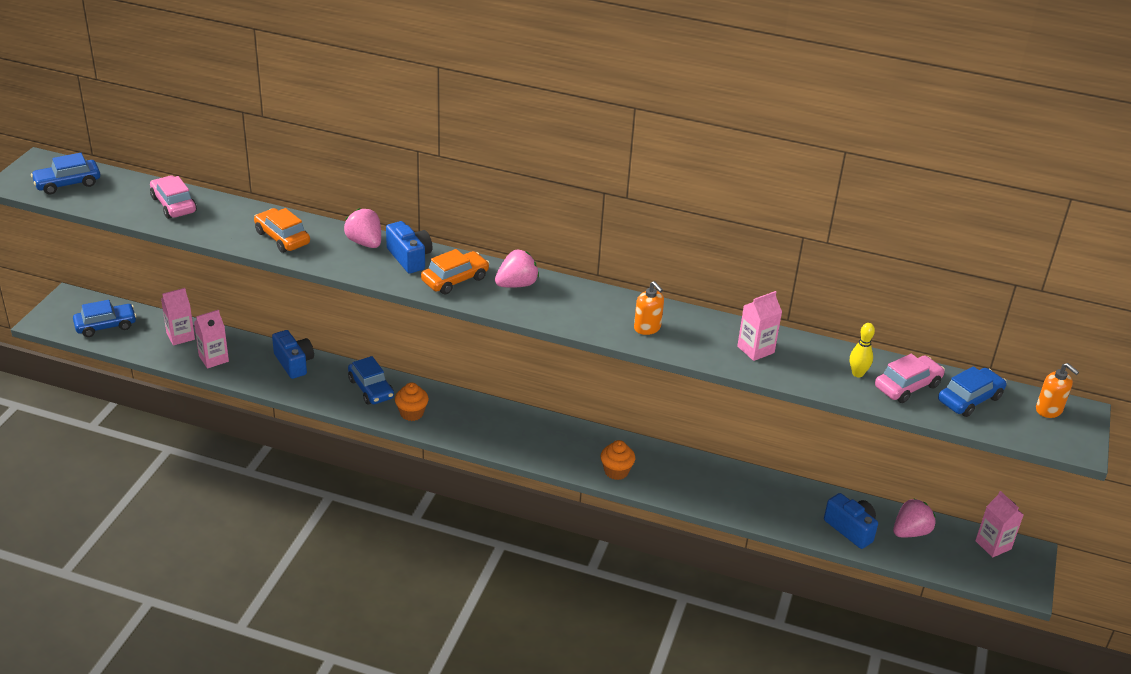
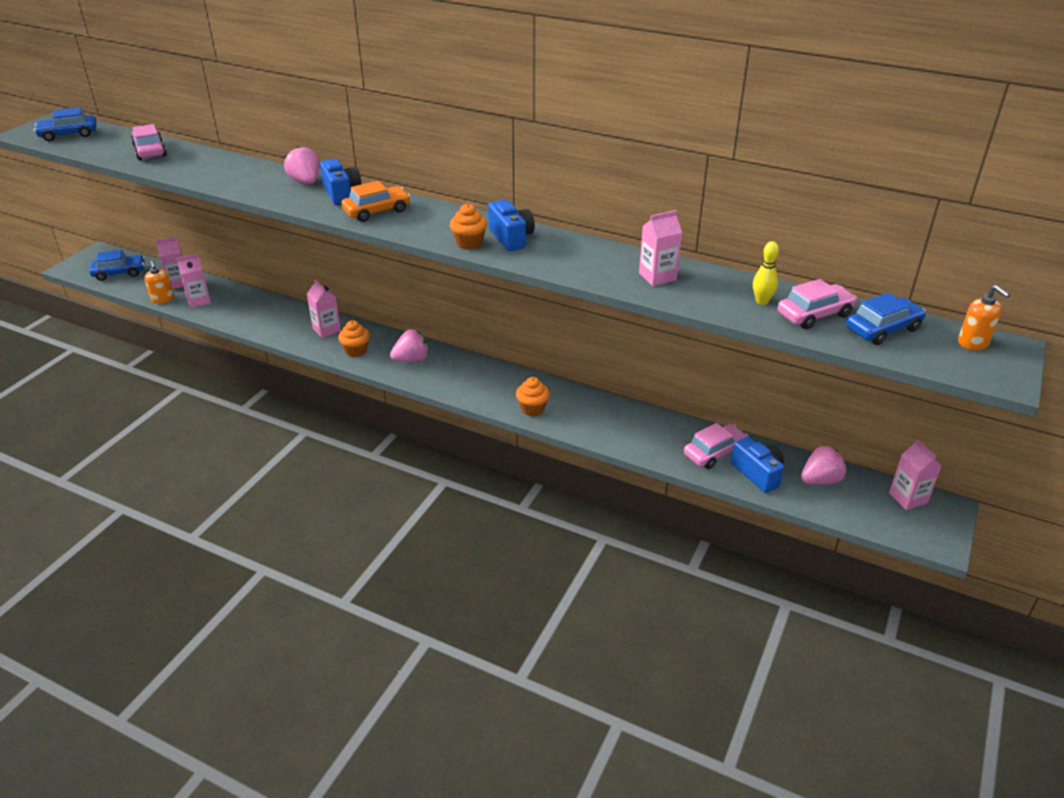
camera: 10 degrees right, 0 degrees up
(282, 238) = (232, 176): orange car -> none
(294, 363) = (266, 307): blue camera -> blue camera (511, 238)
(371, 389) = (326, 330): blue car -> pink carton
(516, 284) = (434, 217): pink strawberry -> pink strawberry (411, 359)
(562, 317) = (469, 243): none -> orange cupcake
(647, 328) = (551, 255): orange soap dispenser -> orange soap dispenser (163, 299)
(806, 509) = (714, 452): none -> pink car

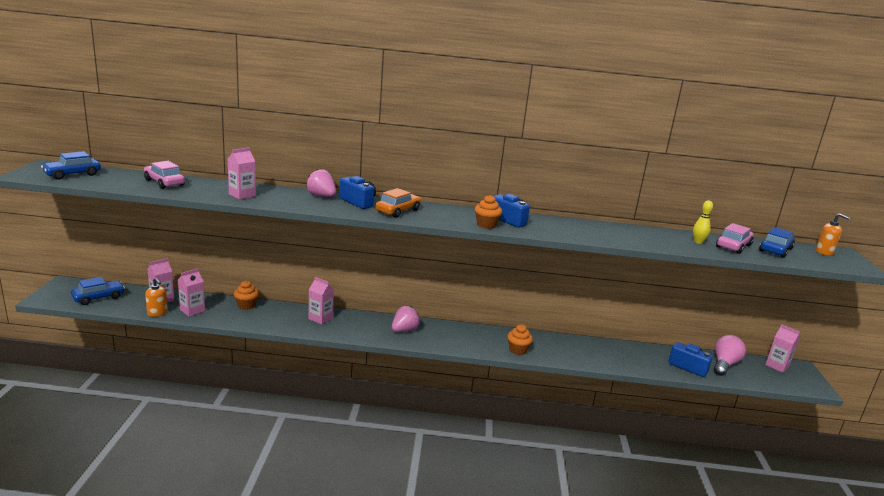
camera: 25 degrees left, 15 degrees down
(356, 351) = (356, 330): orange cupcake -> orange cupcake (246, 305)
(657, 277) = (625, 234): pink carton -> pink carton (242, 195)
(714, 452) = (653, 358): pink car -> none
(820, 480) = (724, 364): pink strawberry -> pink light bulb

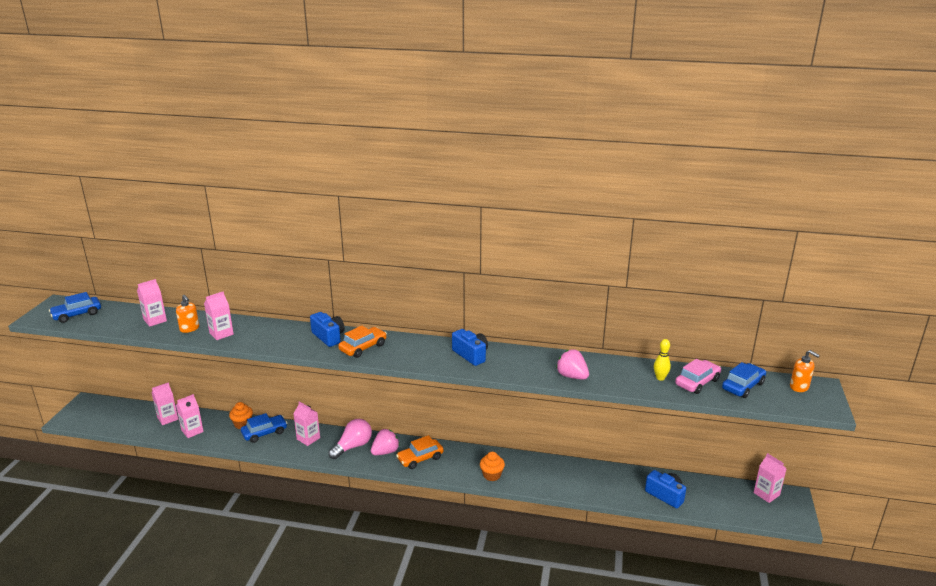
camera: 10 degrees right, 5 degrees up
(98, 297) = (112, 417): blue car -> blue car (264, 433)
(157, 313) = (161, 434): orange soap dispenser -> orange soap dispenser (189, 329)
(164, 182) = (155, 320): pink car -> pink carton
(321, 196) = (295, 331): pink strawberry -> pink strawberry (572, 376)
(441, 336) = (420, 458): none -> orange car
(486, 225) = (444, 363): orange cupcake -> none
(724, 364) = (707, 492): pink light bulb -> pink light bulb (353, 446)

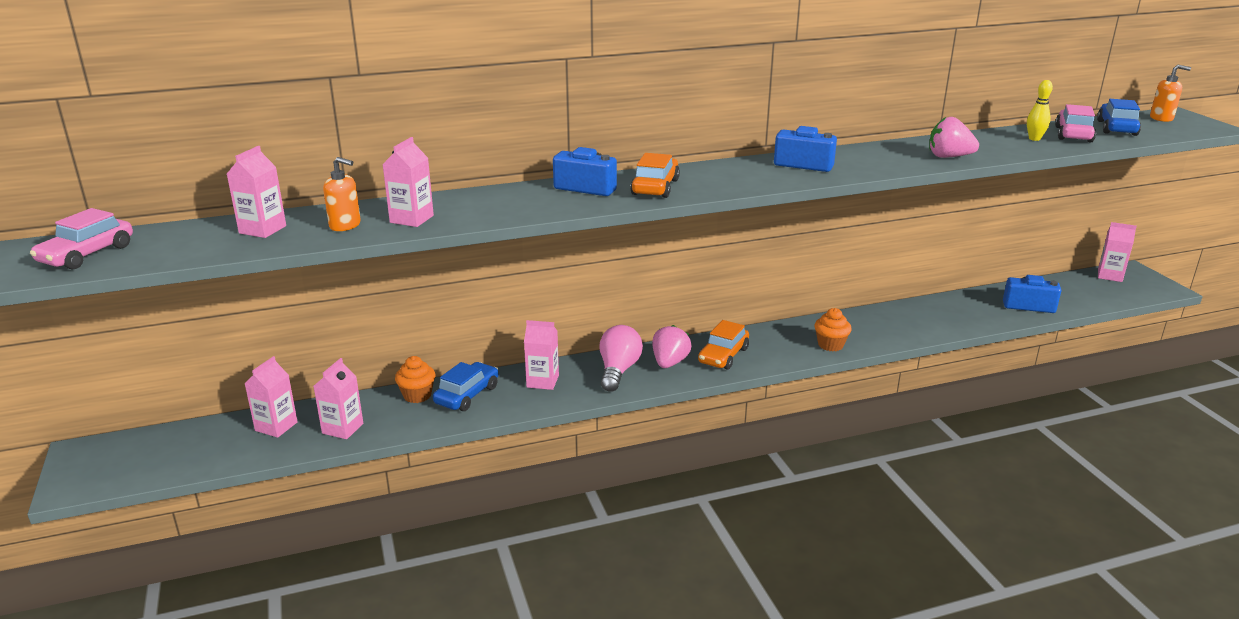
camera: 30 degrees left, 0 degrees up
(77, 314) = (87, 254): blue car -> pink car

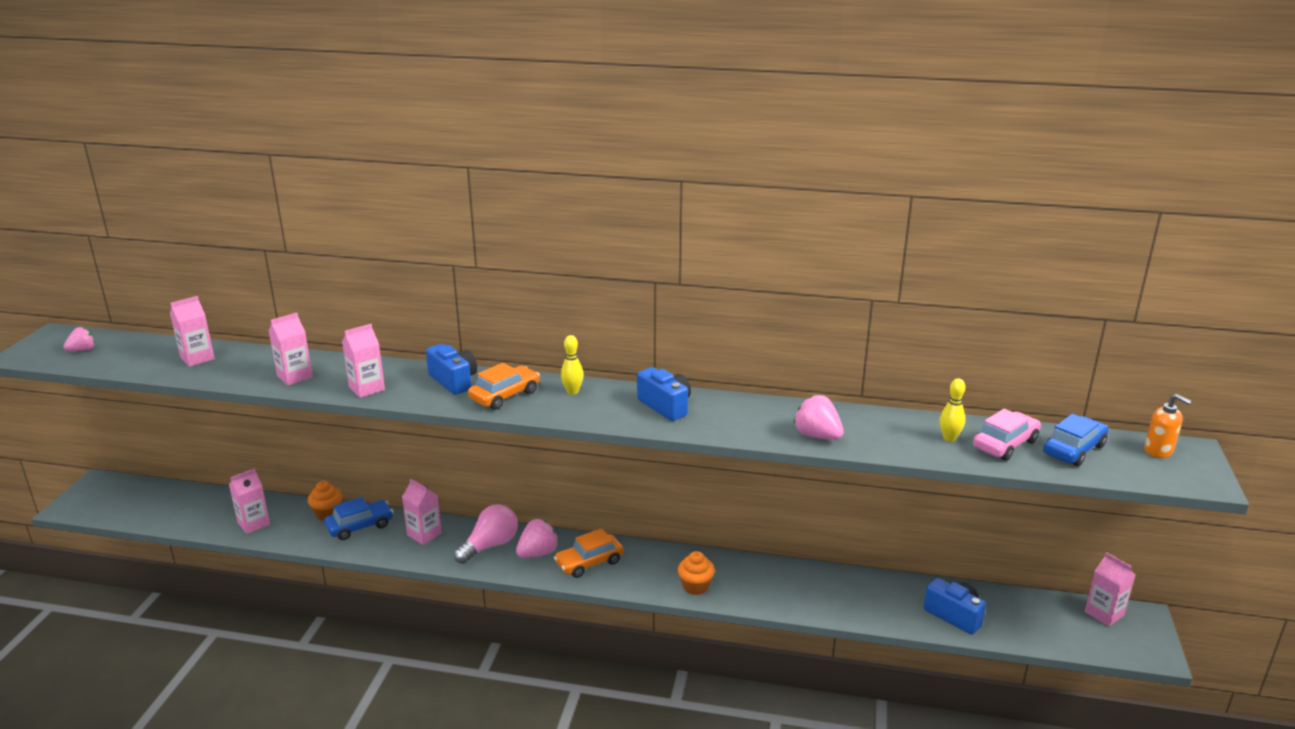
camera: 30 degrees right, 0 degrees up
(87, 254) = (82, 350): pink car -> pink strawberry
(276, 426) = (218, 506): pink carton -> pink carton (367, 388)
(345, 225) = (248, 370): orange soap dispenser -> none
(710, 172) = (572, 391): none -> yellow bowling pin

